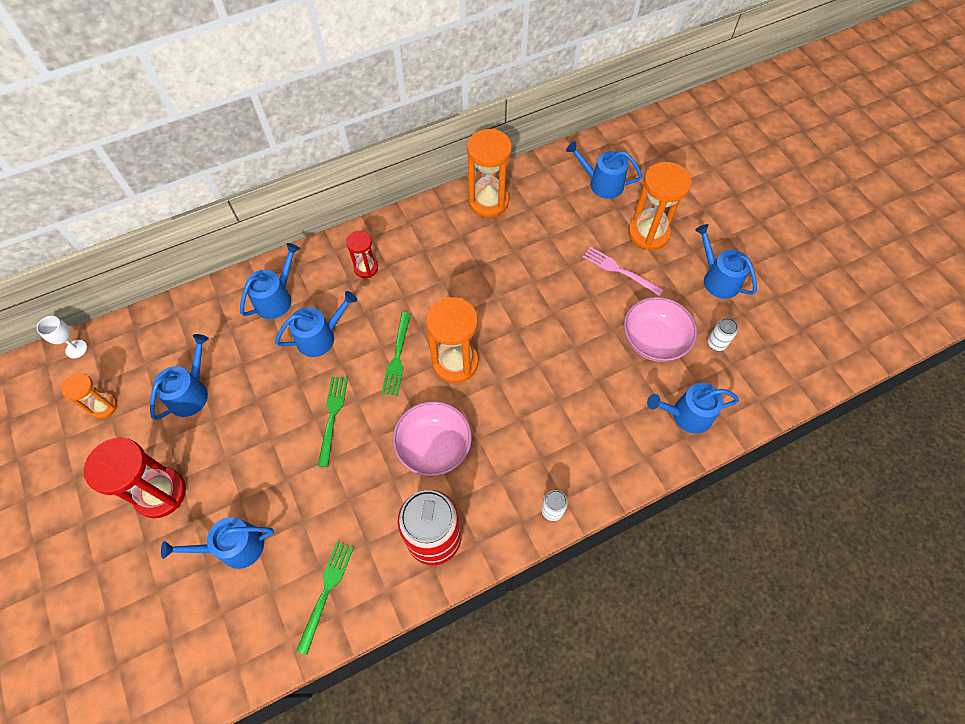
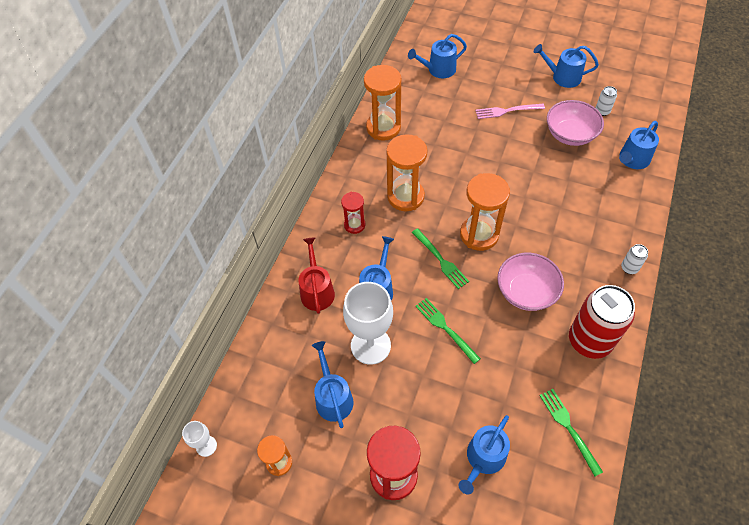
camera: 40 degrees left, 5 degrees down
(262, 378) = (370, 345): none -> white goblet
(276, 298) = (317, 291): blue watering can -> red watering can
(648, 233) = (498, 79): orange hourglass -> orange hourglass (405, 196)

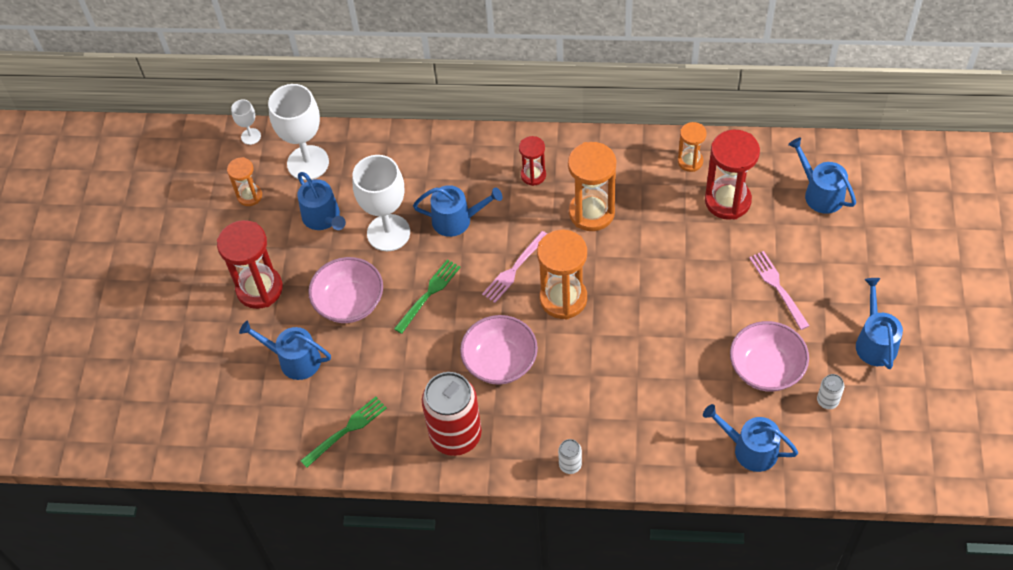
camera: 75 degrees right, 0 degrees up
(264, 398) = (308, 163): none -> white goblet
(317, 291) = (437, 167): red watering can -> none
(333, 397) = (323, 218): blue watering can -> blue watering can turned 90 degrees clockwise
(383, 128) = (690, 161): orange hourglass -> orange hourglass, size x0.56
(426, 117) = (727, 201): none -> red hourglass
(434, 395) = (349, 302): none -> pink bowl
(441, 260) = (514, 269): green fork -> pink fork

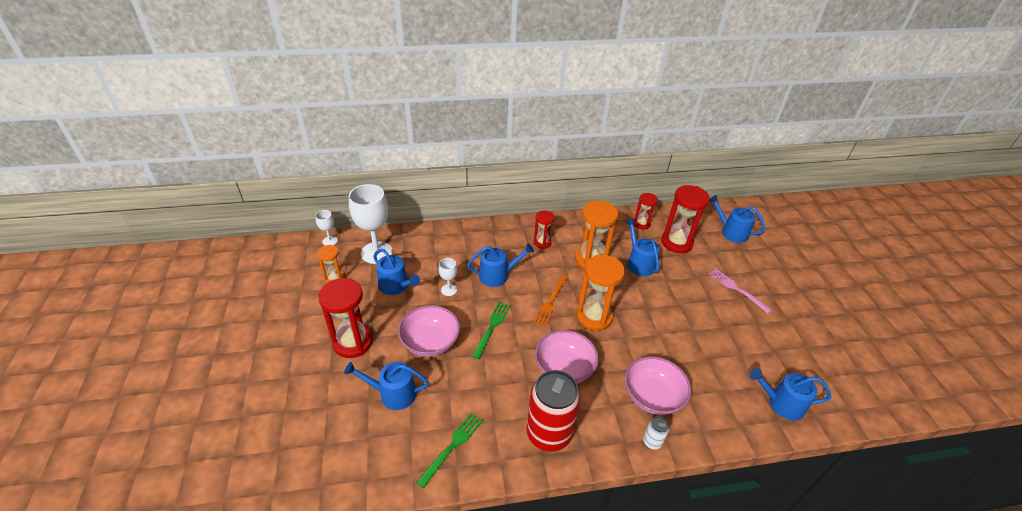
camera: 20 degrees left, 15 degrees down
(388, 233) = (449, 290): white goblet -> white goblet, size x0.48
(514, 269) = (551, 302): pink fork -> orange fork
(690, 161) = (641, 224): orange hourglass -> red hourglass
(766, 368) = (759, 343): pink bowl -> pink bowl (652, 396)
(827, 401) = (814, 358): white can -> none
(875, 342) = (819, 314): blue watering can -> blue watering can (639, 263)

